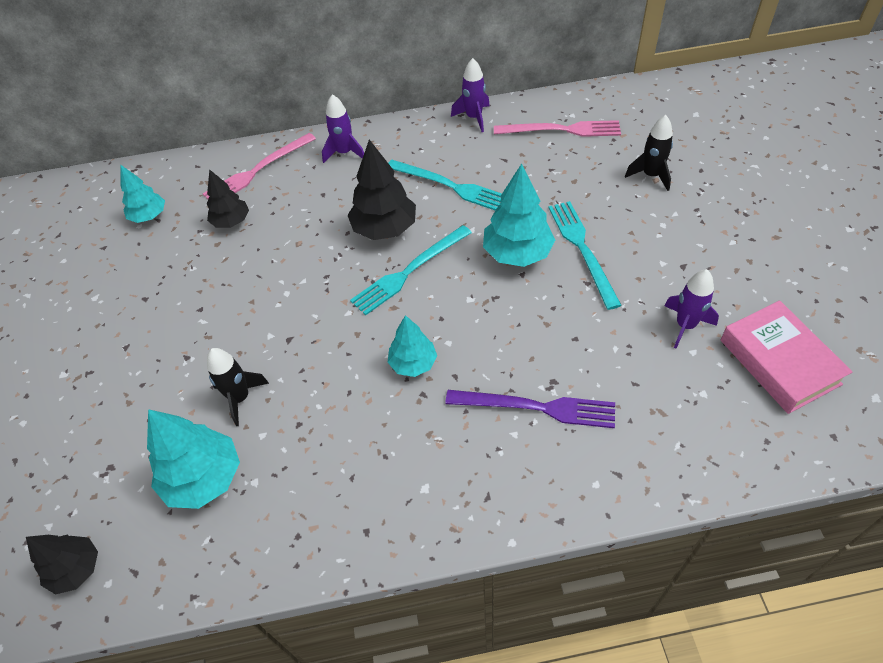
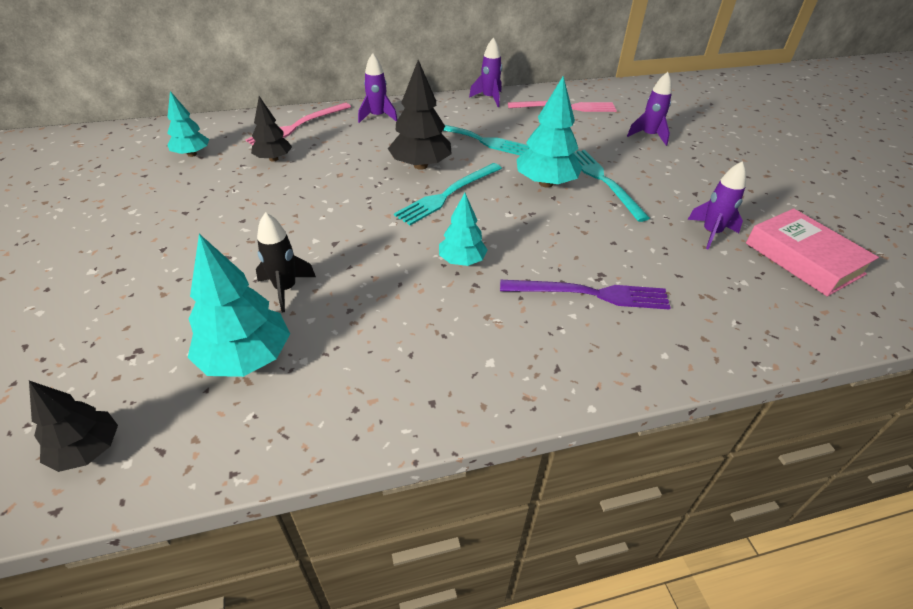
camera: 10 degrees left, 10 degrees down
(651, 175) = (649, 136): black rocket -> purple rocket

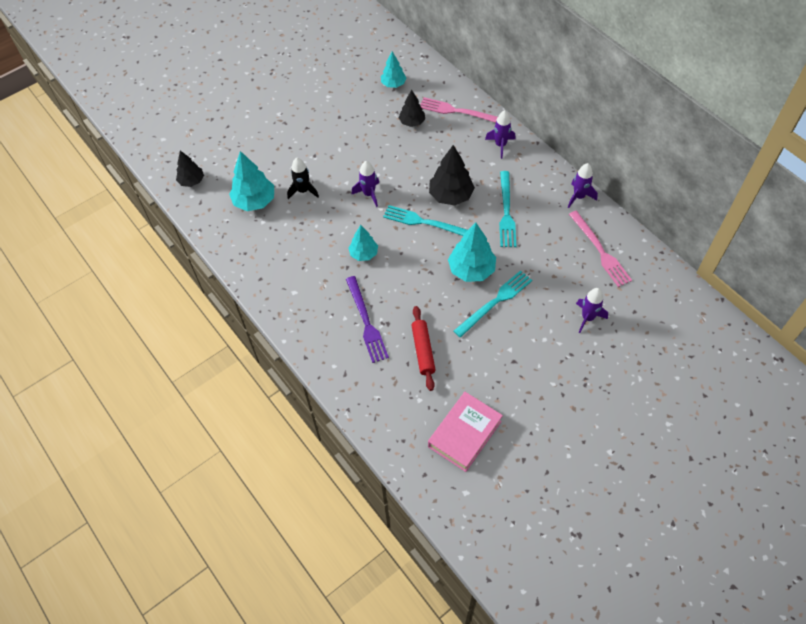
camera: 70 degrees right, 15 degrees up
(660, 255) = (423, 350): none -> red rolling pin
(711, 233) = (465, 376): purple rocket -> purple rocket (369, 194)

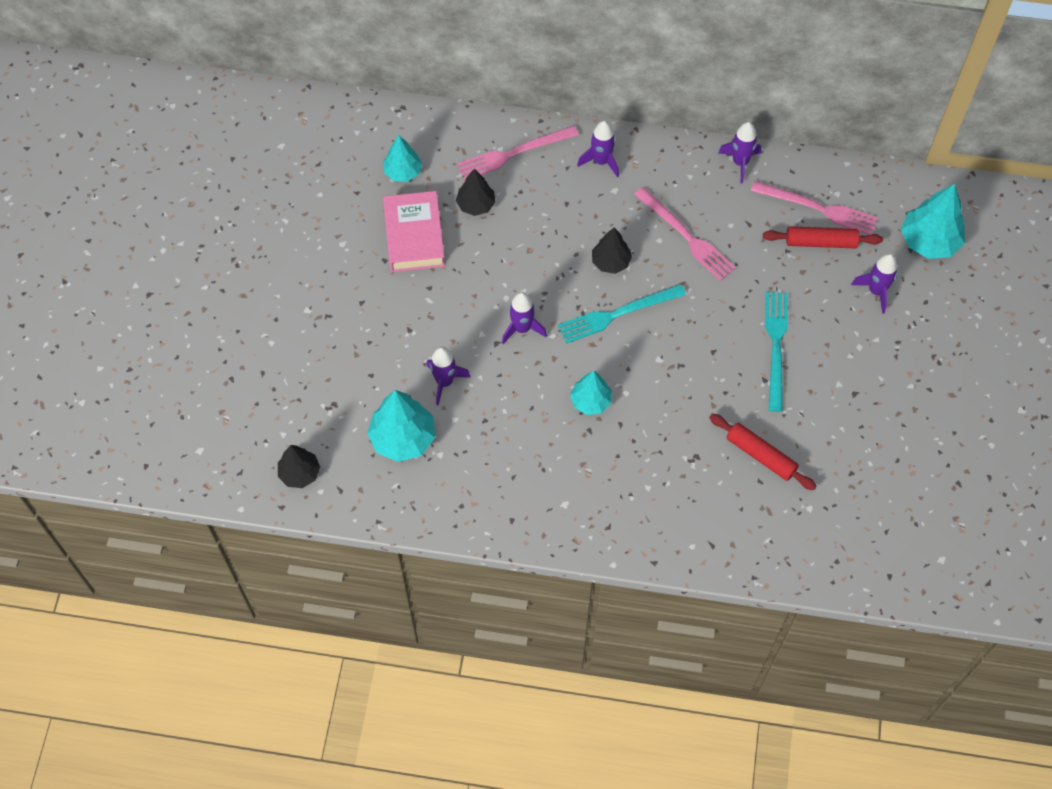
camera: 45 degrees left, 5 degrees up
(303, 191) = (444, 382): black rocket -> purple rocket
(366, 322) = (674, 473): purple fork -> none
(450, 195) = (610, 262): black tree -> black tree, size x0.63
(464, 434) = (884, 505): pink book -> pink book (414, 236)
(471, 269) = (717, 329): turquoise tree -> turquoise tree (929, 241)
(506, 212) = (686, 236): turquoise fork -> pink fork
(582, 269) = (821, 242): none -> red rolling pin

